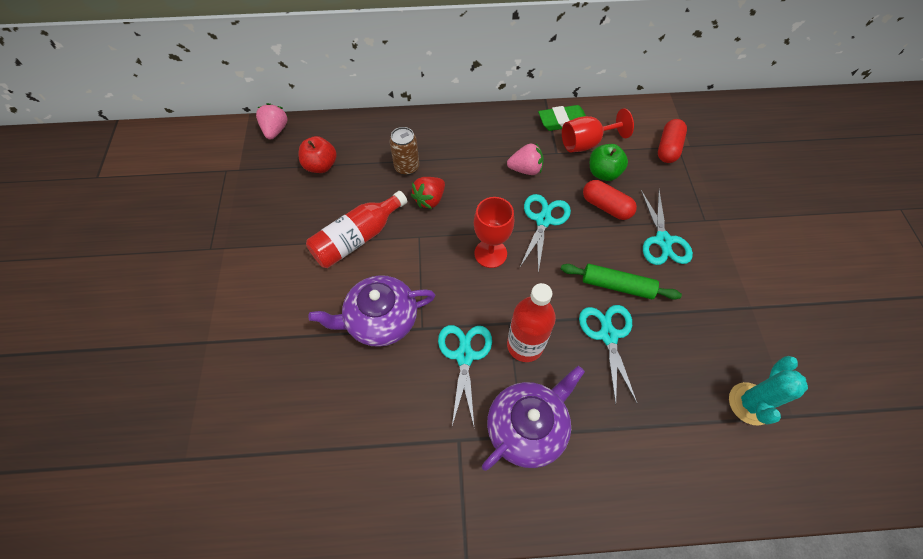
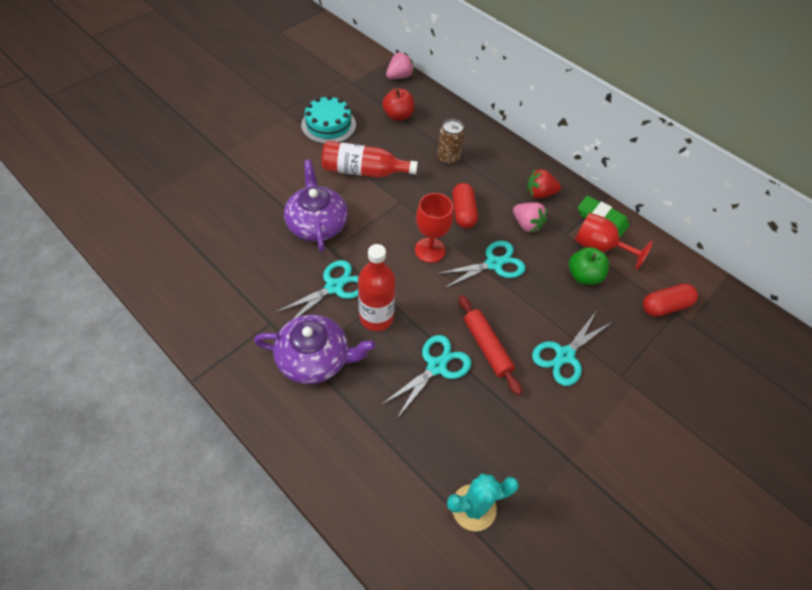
camera: 45 degrees right, 5 degrees down
(271, 225) = (328, 125): none -> turquoise cake
(380, 319) = (317, 224): purple teapot -> purple teapot turned 45 degrees clockwise
(430, 200) = (436, 188): red strawberry -> red strawberry (539, 194)
(606, 207) = (552, 297): red capsule -> red capsule (463, 212)
(617, 286) = (487, 347): green rolling pin -> red rolling pin

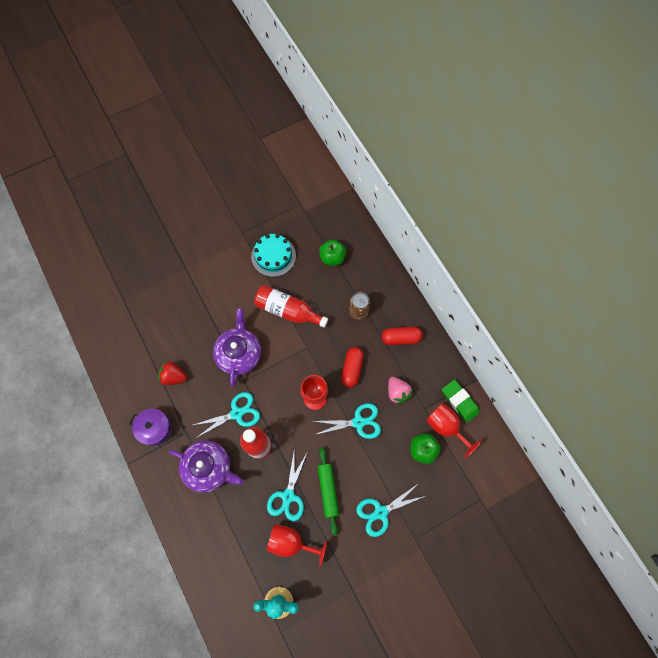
camera: 20 degrees right, 15 degrees up
(225, 329) = (155, 429): none -> purple pot
(398, 116) = (332, 258): red apple -> green apple
(399, 76) = (347, 213): pink strawberry -> none
(436, 366) = (288, 496): turquoise scissors -> turquoise scissors turned 135 degrees clockwise
(461, 422) = (291, 542): none -> red goblet
(487, 347) = (328, 491): red rolling pin -> green rolling pin
(539, 194) = (419, 365): red strawberry -> red strawberry (174, 376)
(664, 306) = (474, 492): red capsule -> red capsule (400, 338)

